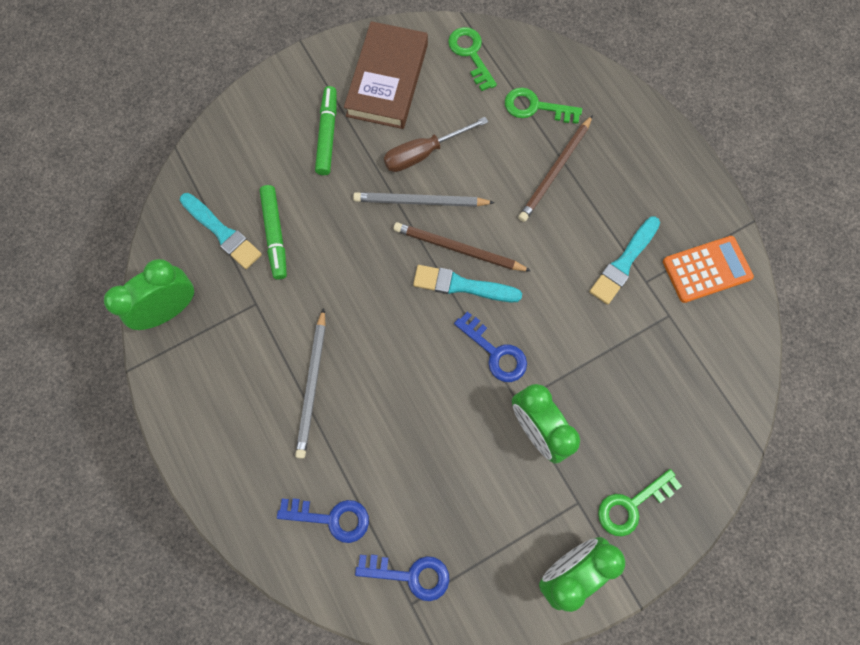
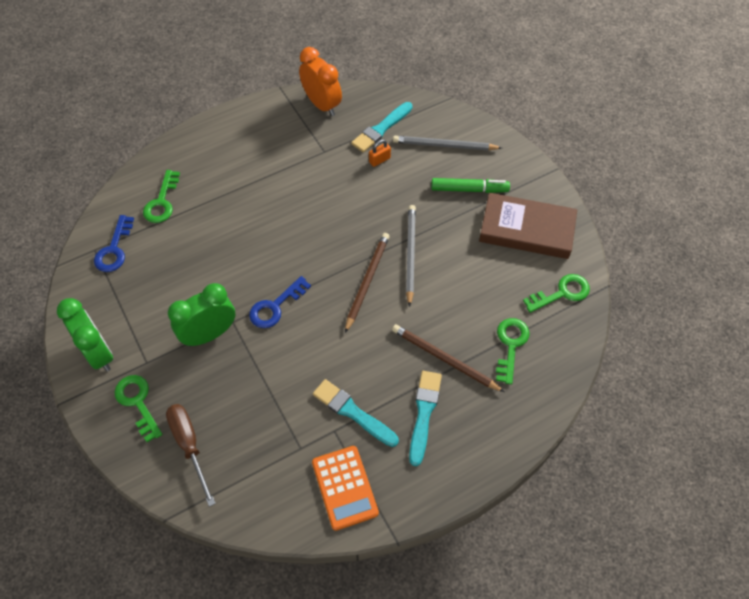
camera: 90 degrees right, 15 degrees down
(170, 309) = (322, 105): green clock -> orange clock
(275, 235) = (379, 160): green marker -> orange padlock
(312, 385) = (259, 187): grey pencil -> grey pencil (444, 145)
(331, 518) = (162, 202): blue key -> green key
(423, 153) = (456, 256): brown screwdriver -> brown screwdriver (189, 445)
(462, 285) = (334, 283): turquoise brush -> turquoise brush (424, 413)

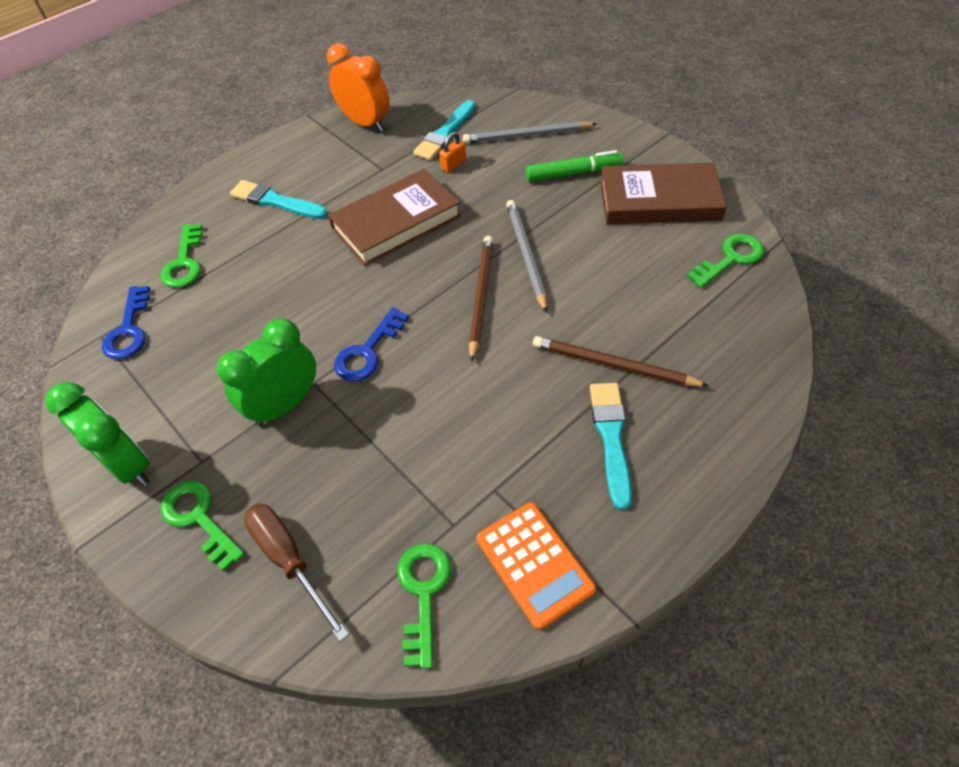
camera: 10 degrees left, 5 degrees down
(322, 203) = (396, 222): none -> brown book
(352, 412) = (513, 459): turquoise brush -> turquoise brush (275, 201)
(510, 345) = (692, 330): green key -> green key (423, 593)

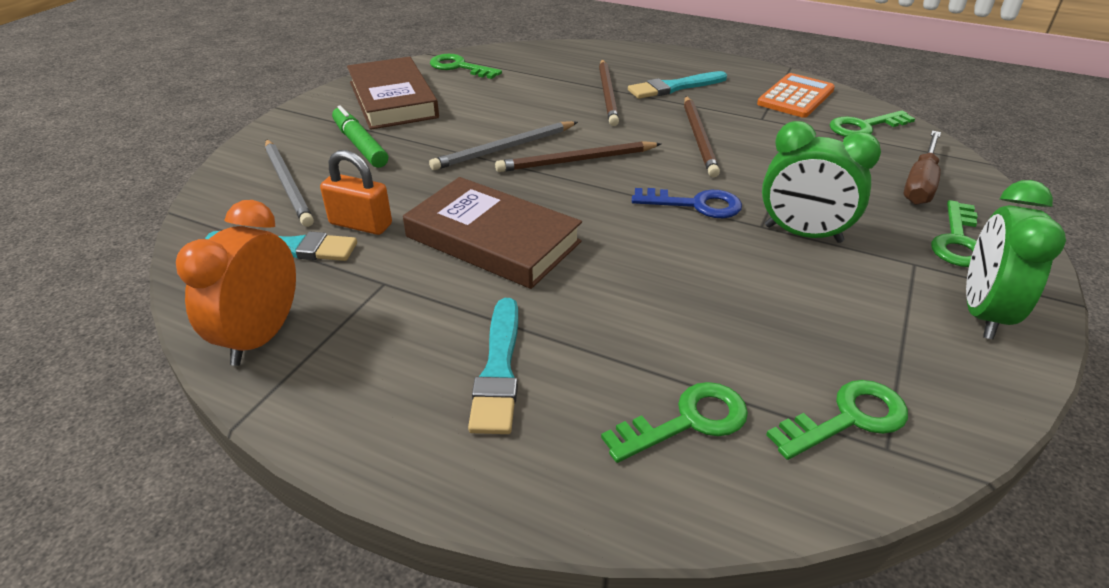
camera: 115 degrees left, 15 degrees down
(129, 330) = (848, 418): blue key -> green key
(453, 164) = (361, 224): orange padlock -> orange padlock, size x1.60
(477, 406) = (699, 138): none -> brown pencil

